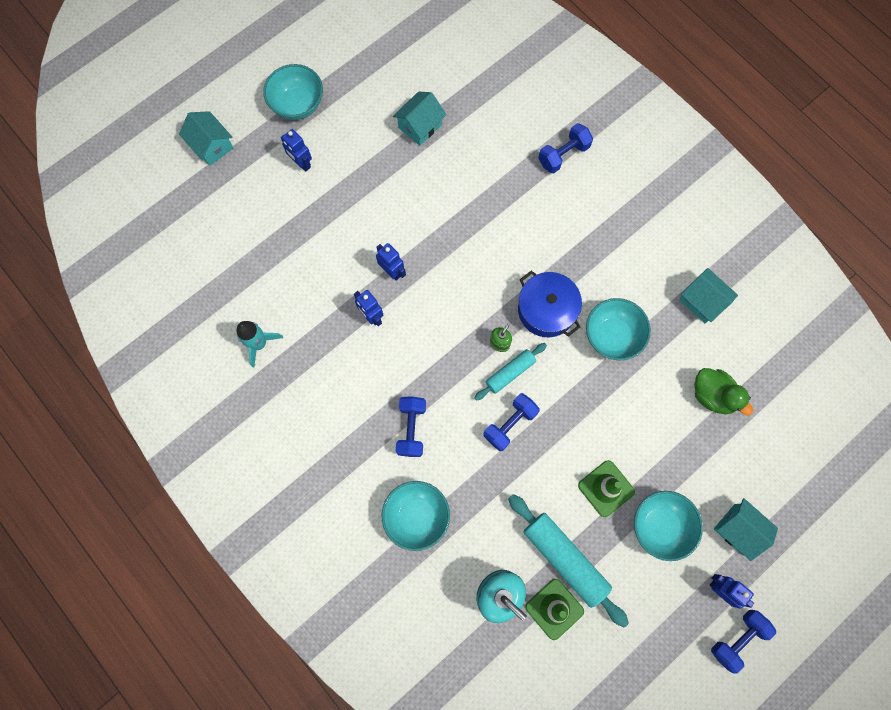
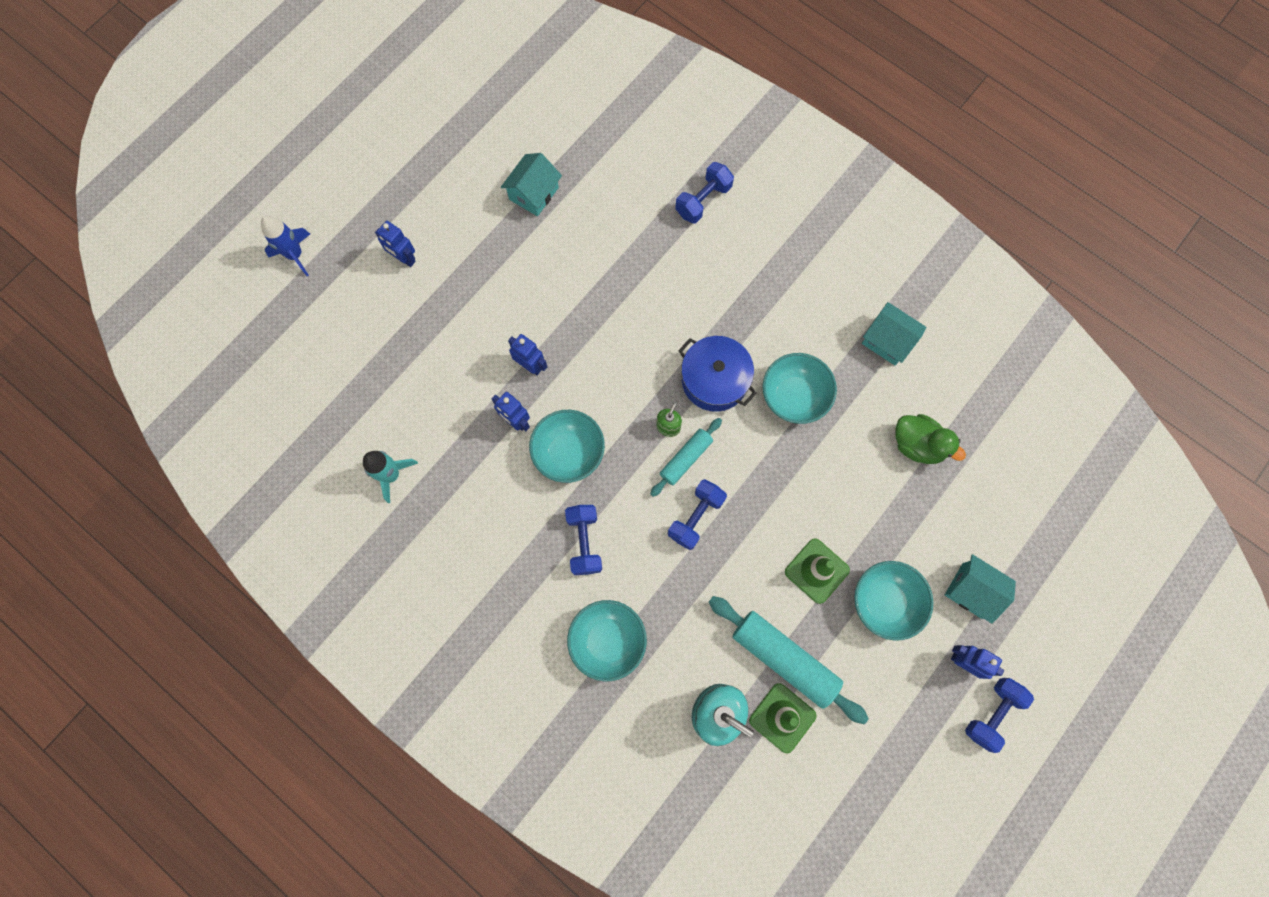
camera: 10 degrees left, 0 degrees up
(211, 146) = (295, 255): turquoise house -> blue rocket
(298, 104) = (388, 191): turquoise bowl -> turquoise bowl (569, 453)

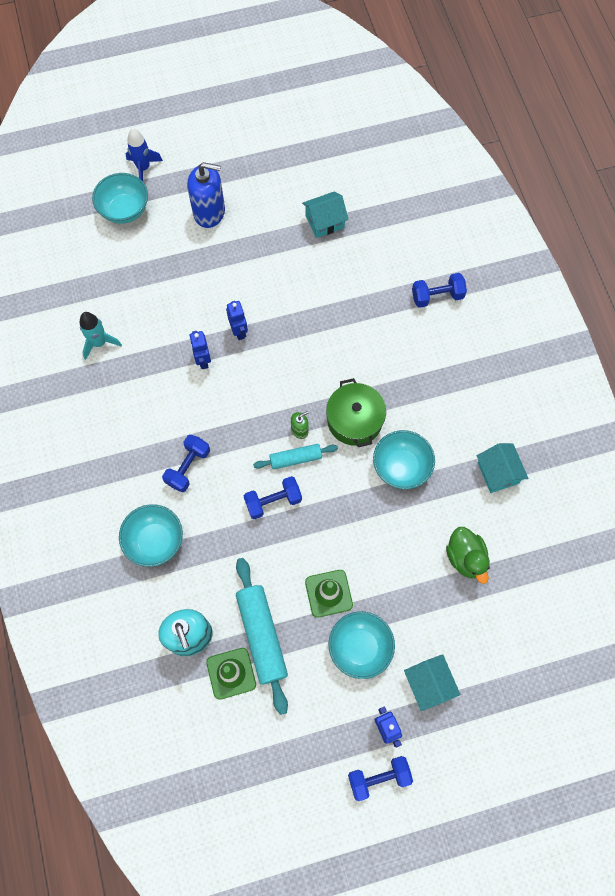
camera: 35 degrees right, 5 degrees down
(404, 258) = (209, 212): blue robot -> blue soap dispenser
(569, 453) = (221, 403): turquoise bowl -> turquoise bowl (124, 210)
(714, 380) = (354, 420): blue pot -> green pot

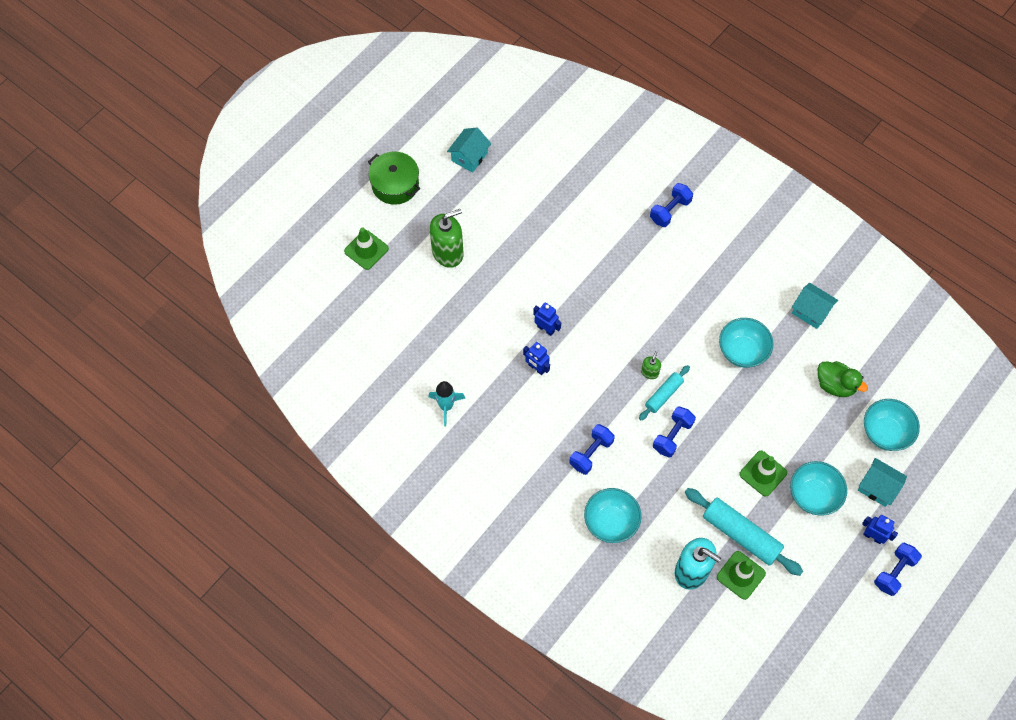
camera: 35 degrees left, 5 degrees down
(124, 210) = (379, 292): turquoise bowl -> turquoise bowl (885, 432)
(143, 168) = (366, 250): blue rocket -> green traffic cone
(188, 467) = (591, 453): blue dumbbell -> blue dumbbell turned 45 degrees clockwise
(209, 212) = (447, 252): blue soap dispenser -> green soap dispenser
(325, 222) = (543, 205): turquoise house -> turquoise house (469, 156)
(354, 420) = (683, 339): green pot -> green pot (395, 185)

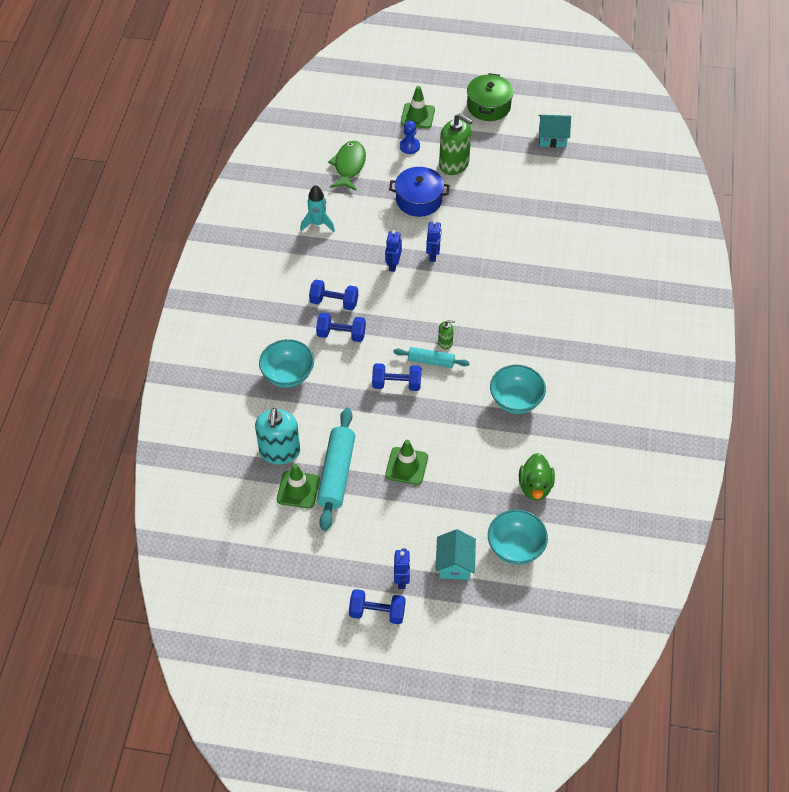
camera: 60 degrees right, 10 degrees down
(390, 342) = (349, 166): none -> green fish
(401, 277) = (409, 146): none -> blue pawn
(472, 305) = (419, 200): none -> blue pot
(670, 211) = (613, 289): blue dumbbell -> blue dumbbell (334, 302)
(811, 311) = (596, 436): turquoise house -> none
(813, 495) = (411, 514): turquoise bowl -> none

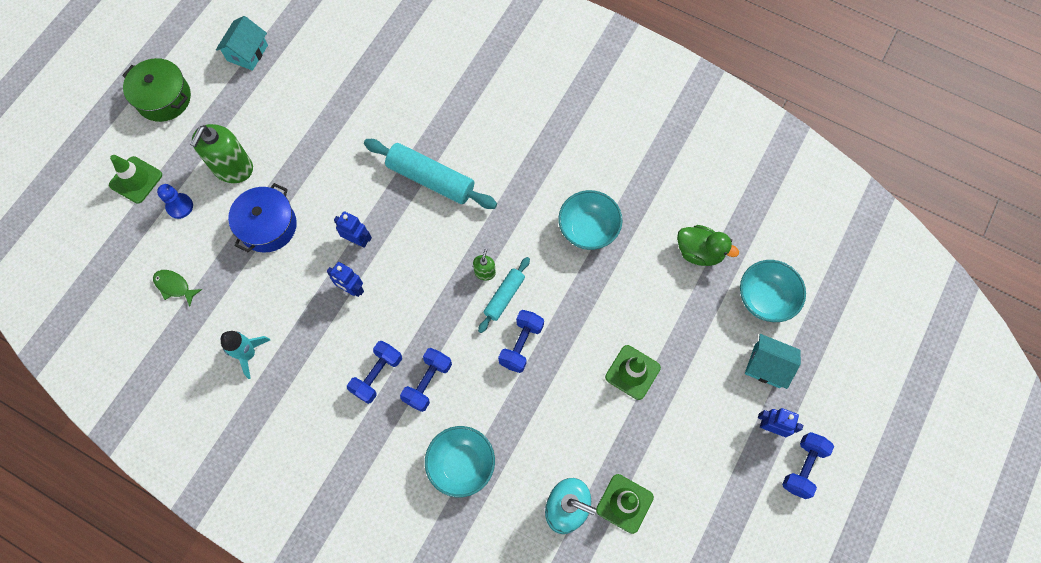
camera: 70 degrees left, 15 degrees up
(336, 473) = (617, 452): turquoise rolling pin -> turquoise rolling pin (430, 179)
(349, 166) = (174, 286): green fish -> green fish, size x0.60
(454, 164) = (232, 168): green soap dispenser -> green soap dispenser turned 150 degrees clockwise

